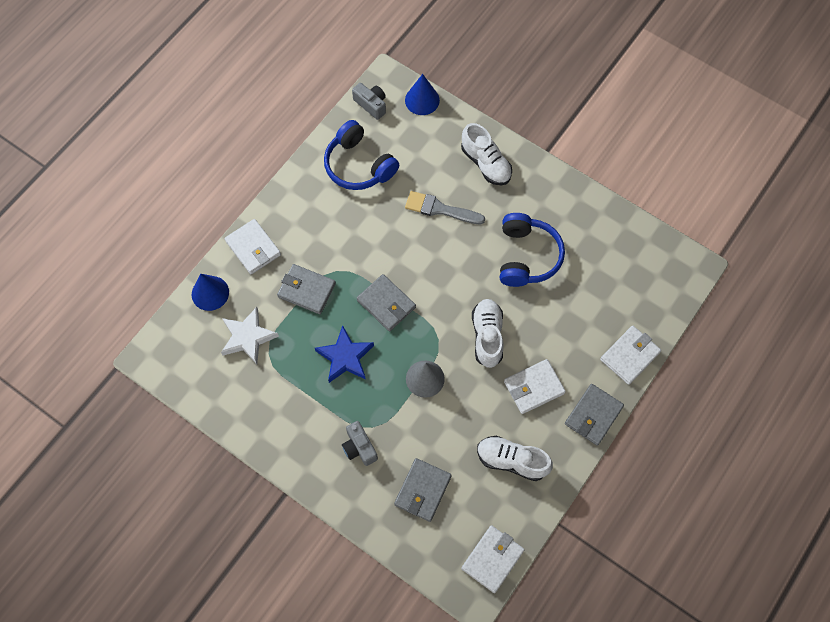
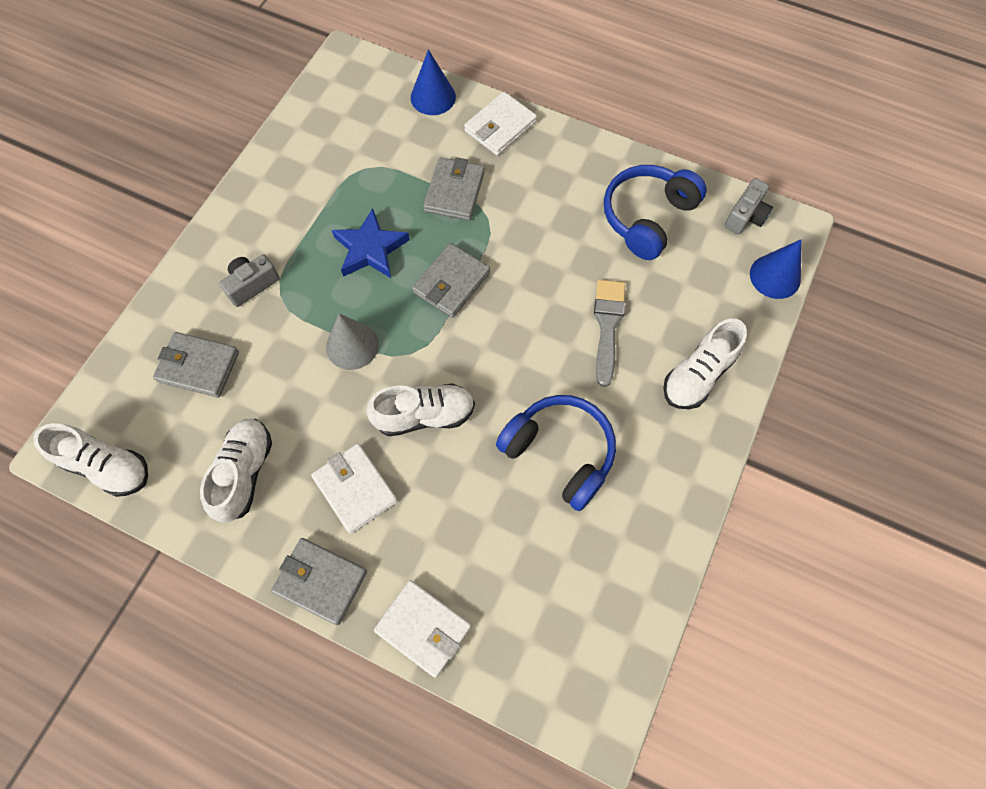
camera: 80 degrees right, 0 degrees up
(248, 337) = (382, 144): white star -> none
(492, 559) = (107, 466): white wallet -> white shoe
(527, 256) = (560, 453): blue headphones -> blue headphones turned 135 degrees counterclockwise

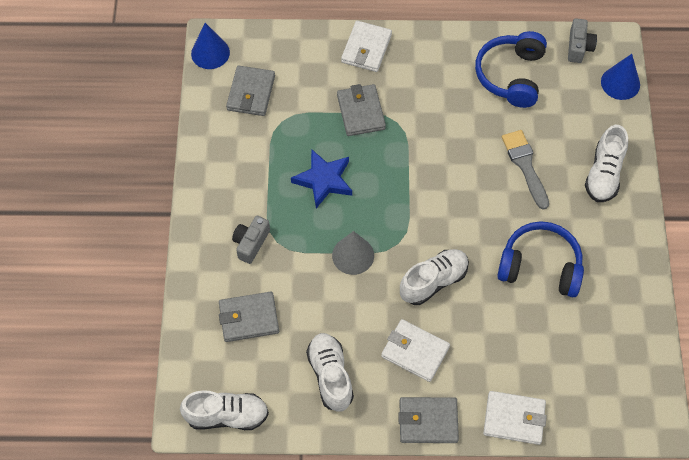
camera: 25 degrees left, 5 degrees down
(433, 97) = (301, 44): blue cone -> blue cone (210, 53)
(451, 283) = (398, 180): grey wallet -> grey wallet (251, 93)

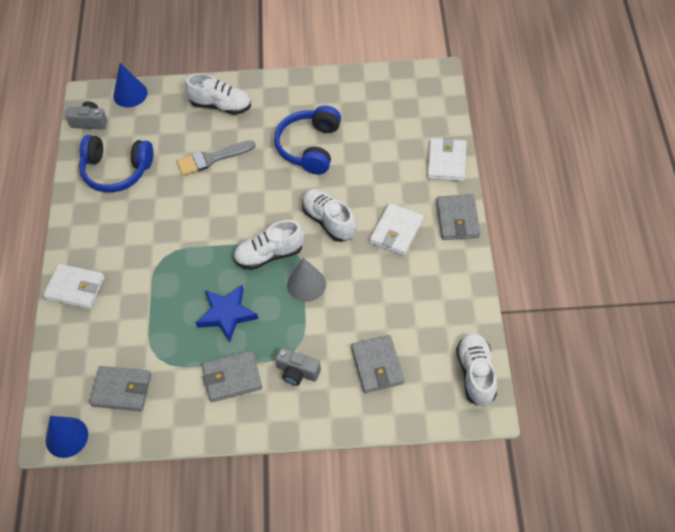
camera: 90 degrees left, 5 degrees down
(330, 376) = (426, 293): white shoe -> white shoe (269, 254)
(361, 112) = (150, 288): grey wallet -> grey wallet (232, 378)

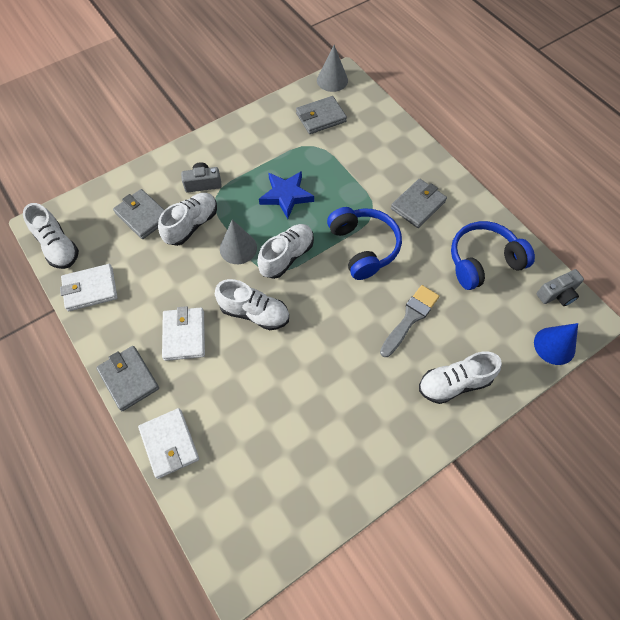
camera: 145 degrees right, 5 degrees up
(66, 437) = (332, 80): blue cone -> grey cone
(75, 288) = (417, 158): white wallet -> white wallet (90, 289)
(232, 378) = (249, 158): grey wallet -> grey wallet (418, 205)
(310, 147) = (326, 383): blue headphones -> blue headphones (363, 247)
(335, 330) = (191, 225): none -> white shoe

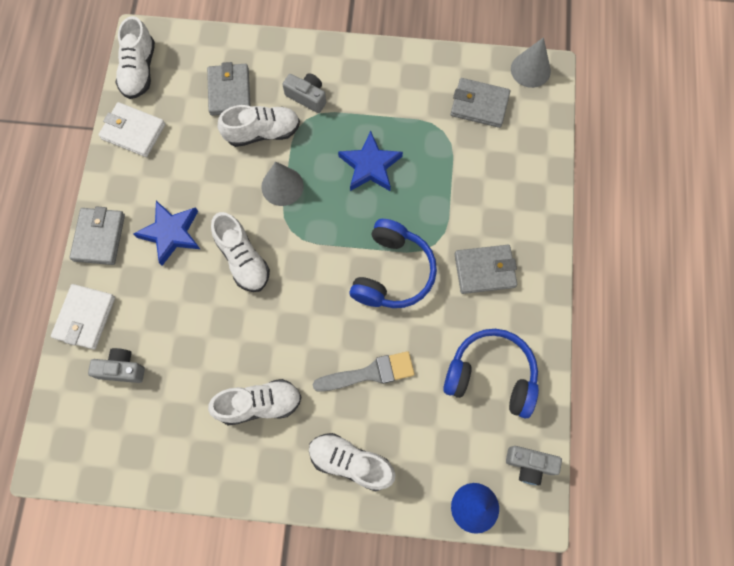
camera: 40 degrees right, 10 degrees up
(184, 335) = (171, 233): white wallet -> blue star
(233, 457) = (121, 369): none -> grey camera
(287, 256) = (316, 227): white shoe -> white shoe (259, 404)

